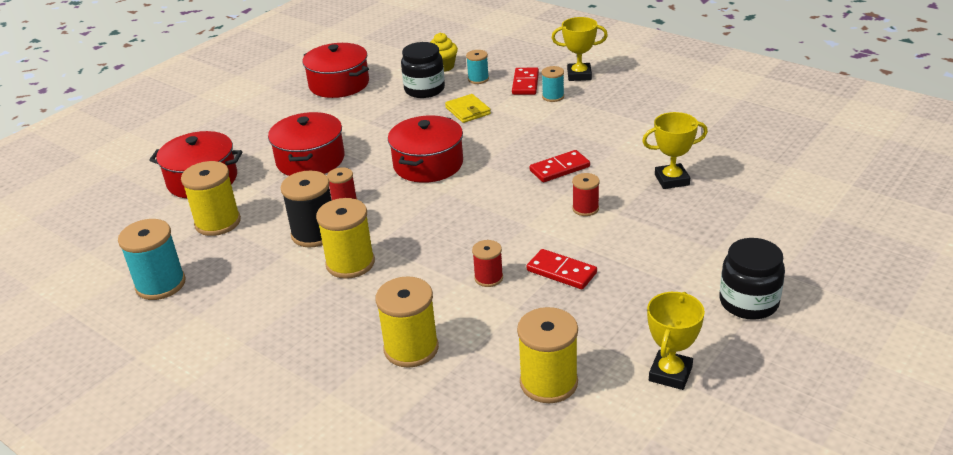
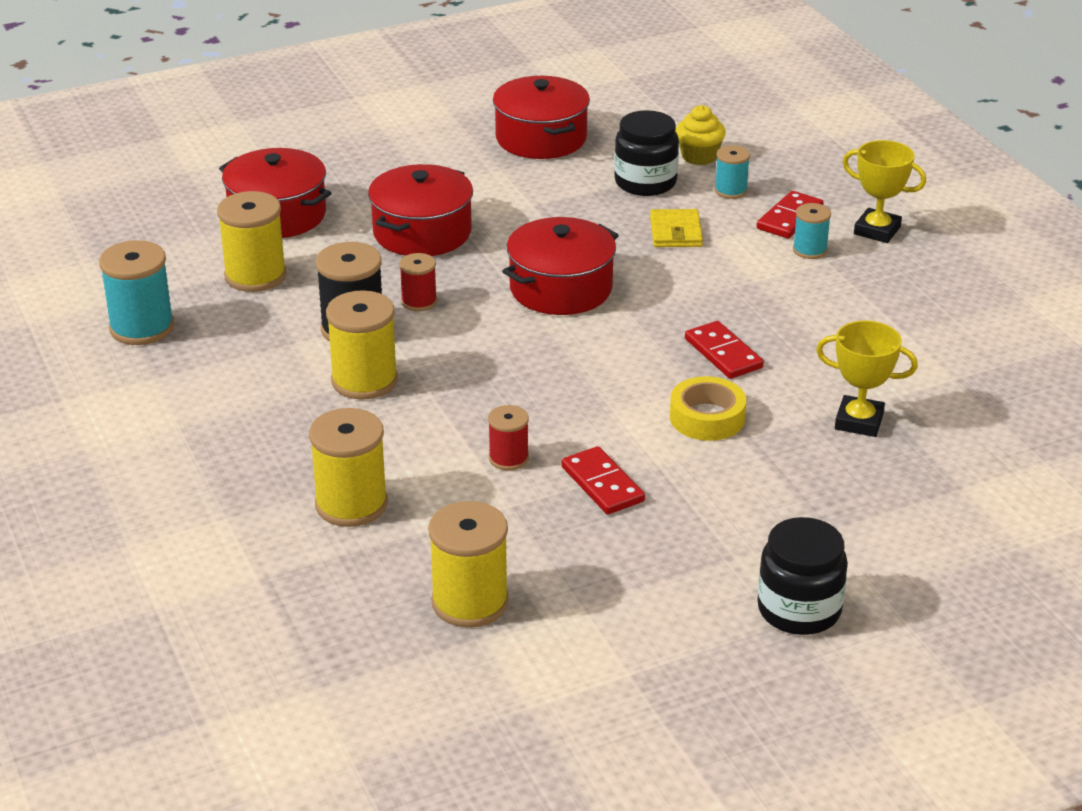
camera: 25 degrees right, 0 degrees up
(559, 168) = (723, 353): red domino -> red domino turned 60 degrees clockwise
(585, 208) = (707, 418): red spool -> yellow tape
(670, 374) = (618, 650): yellow trophy -> none

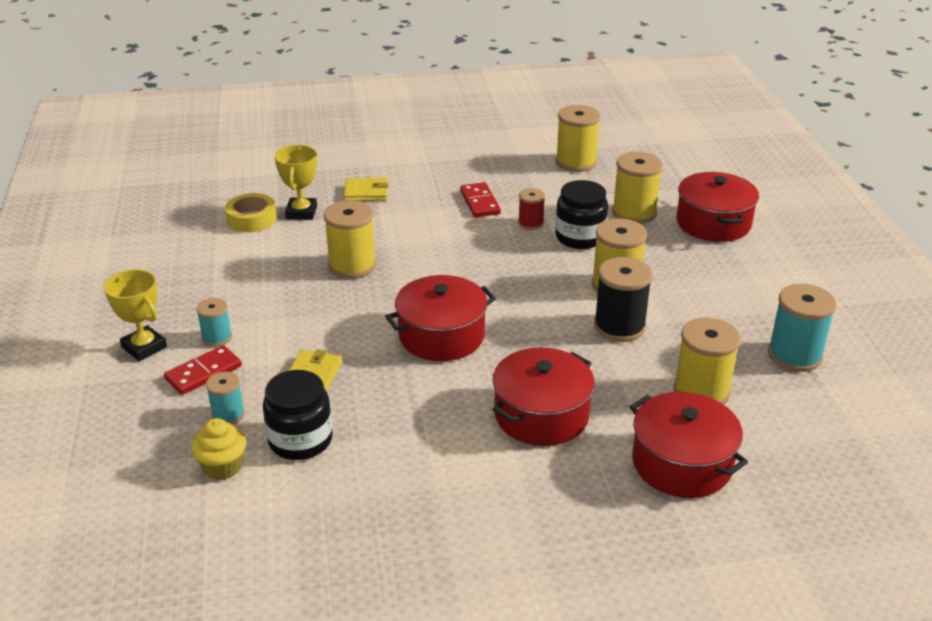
camera: 165 degrees left, 0 degrees up
(419, 302) = (561, 342): red spool -> none
(541, 138) = (371, 530): red pot -> red pot (713, 223)
(707, 418) = (393, 228): yellow tape -> yellow tape (251, 219)
(723, 353) = (352, 266): red domino -> yellow spool
(791, 474) = (366, 192): none -> yellow wallet
(799, 610) = (410, 139): black jar -> black jar (580, 237)
(859, 421) = (301, 212): yellow trophy -> yellow trophy turned 60 degrees clockwise

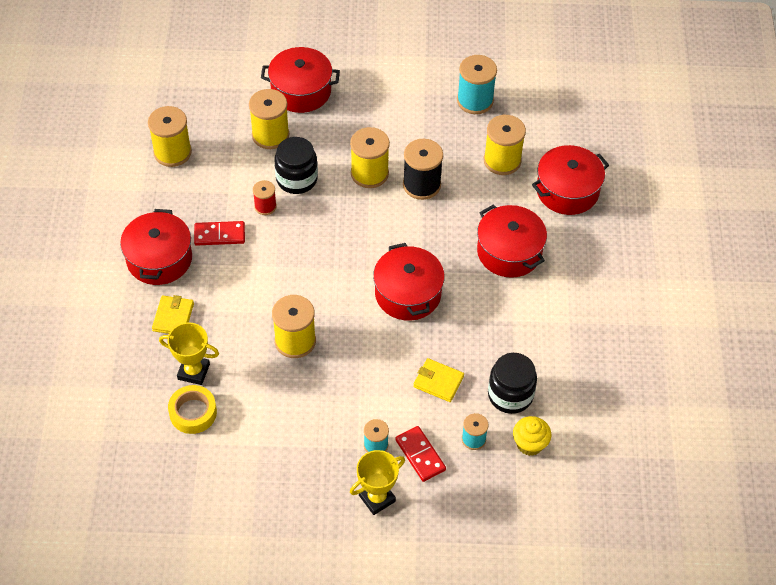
camera: 80 degrees left, 20 degrees up
(436, 175) = (159, 259): none -> red pot

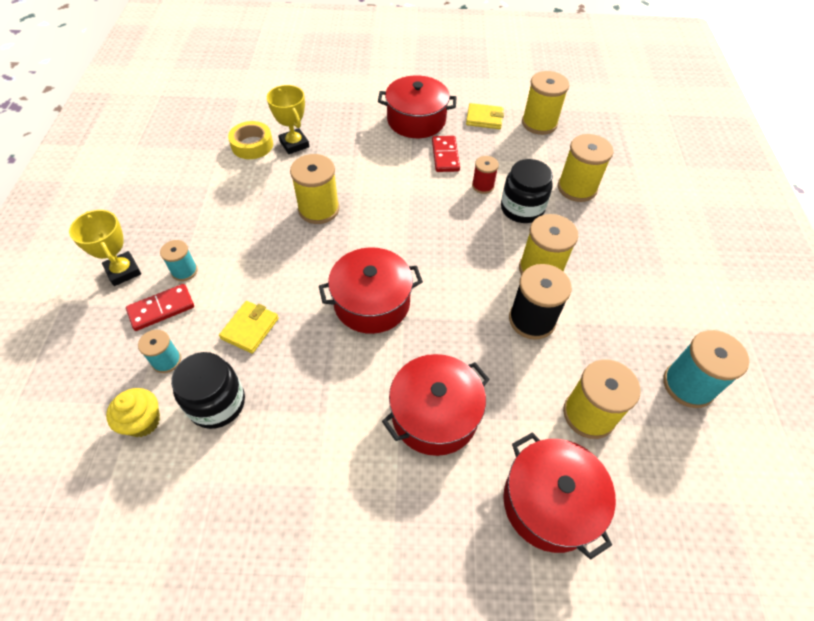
camera: 90 degrees right, 0 degrees up
(173, 317) = (353, 130): yellow wallet -> yellow wallet (484, 118)
(193, 372) = (294, 144): yellow trophy -> yellow trophy turned 45 degrees counterclockwise
(301, 91) = (646, 211): red pot -> none

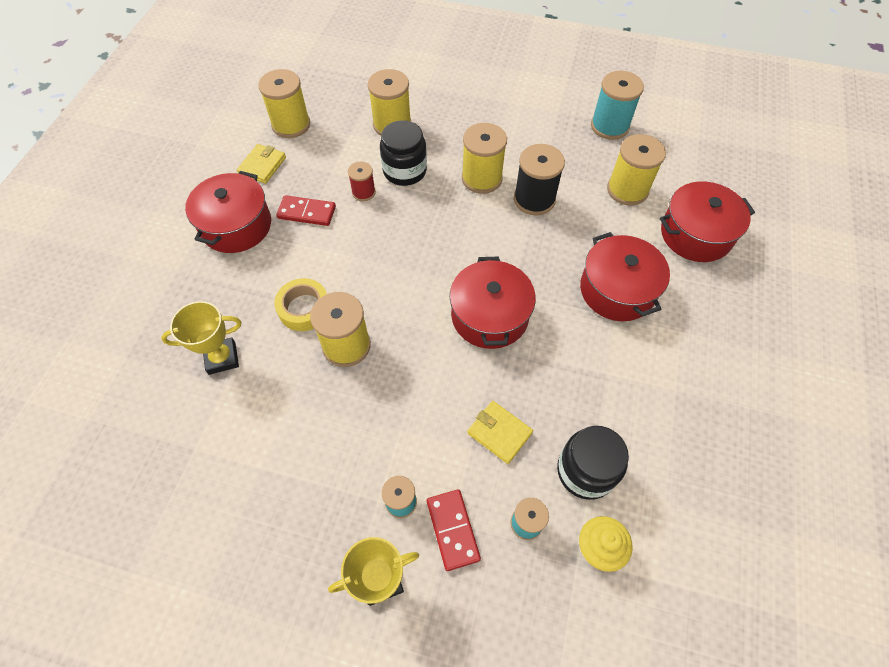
camera: 75 degrees left, 5 degrees up
(252, 145) = (202, 408): yellow tape -> yellow tape (304, 308)

